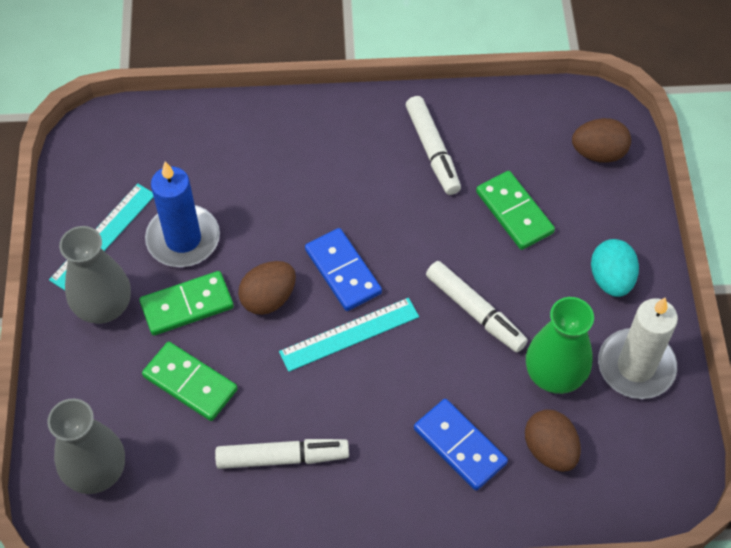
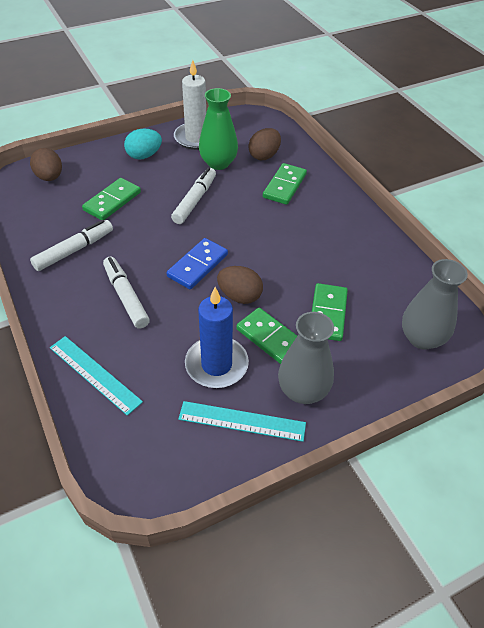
camera: 115 degrees left, 10 degrees down
(282, 457) = (343, 252): white marker -> white marker (126, 296)
(349, 334) = (243, 248): turquoise ruler -> turquoise ruler (95, 374)
(460, 446) = (284, 186): blue domino -> green domino

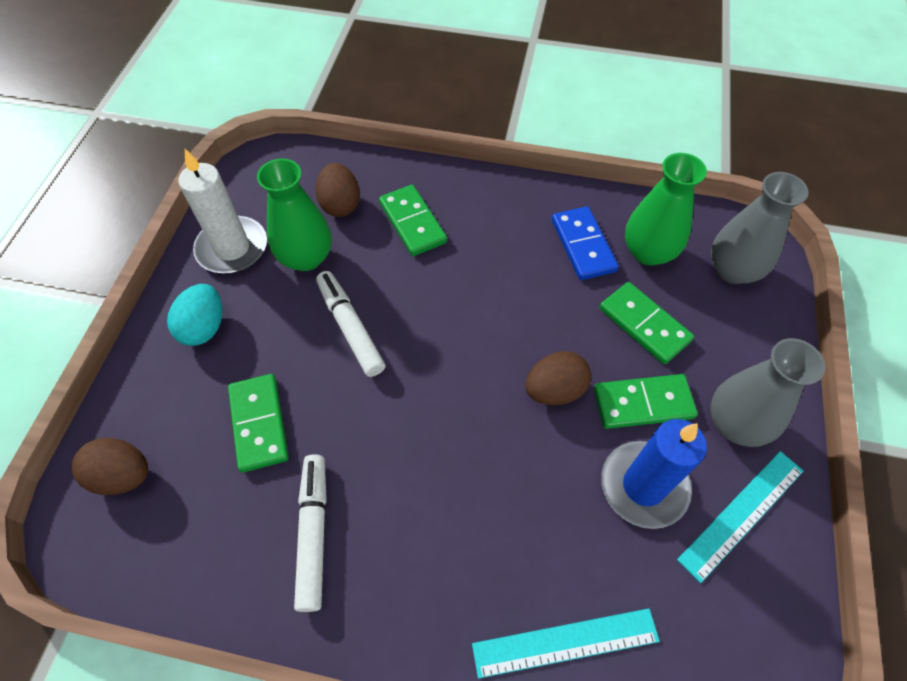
camera: 50 degrees left, 10 degrees up
(126, 296) = (457, 519): white marker -> none
(197, 265) = (469, 401): blue domino -> blue domino (583, 245)
(385, 290) = (648, 252): none -> green vase

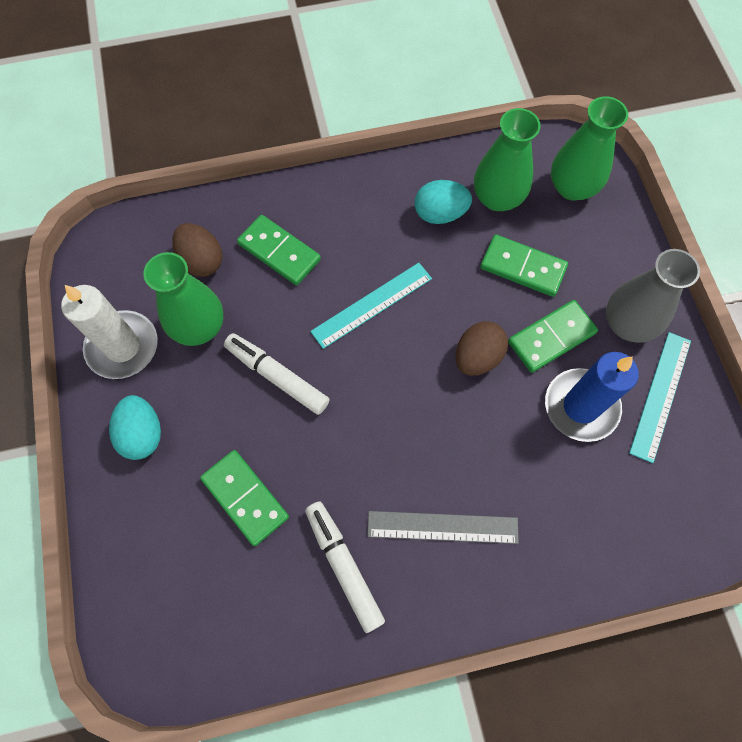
camera: 25 degrees left, 10 degrees up
(123, 475) = (151, 597): brown egg -> none
(433, 542) = (442, 527): none -> grey ruler
(565, 642) = (577, 554): turquoise ruler -> turquoise ruler (372, 304)
(583, 245) = (440, 214): blue domino -> turquoise egg
(733, 270) = (572, 187): grey vase -> green vase

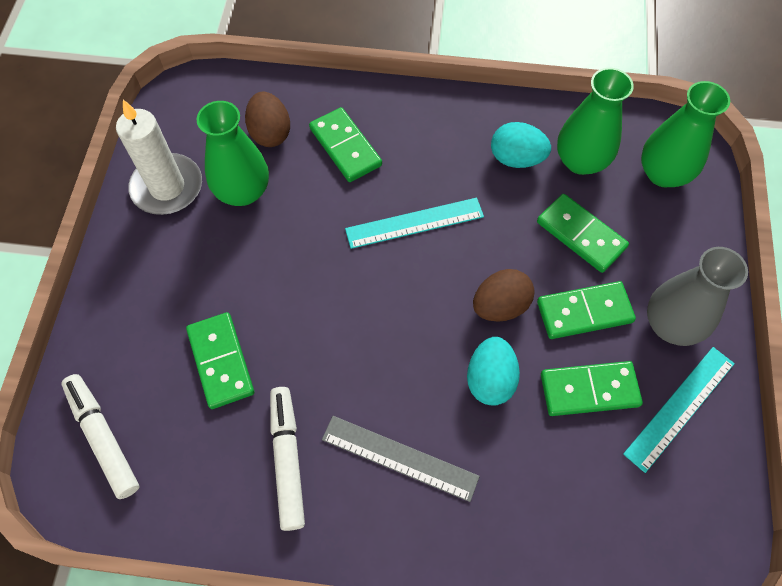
camera: 20 degrees right, 5 degrees down
(142, 434) = (152, 271): turquoise egg -> turquoise egg (490, 379)
(277, 376) = (296, 260): white marker -> white marker (103, 437)
(581, 406) = (589, 389): blue candle -> green domino

